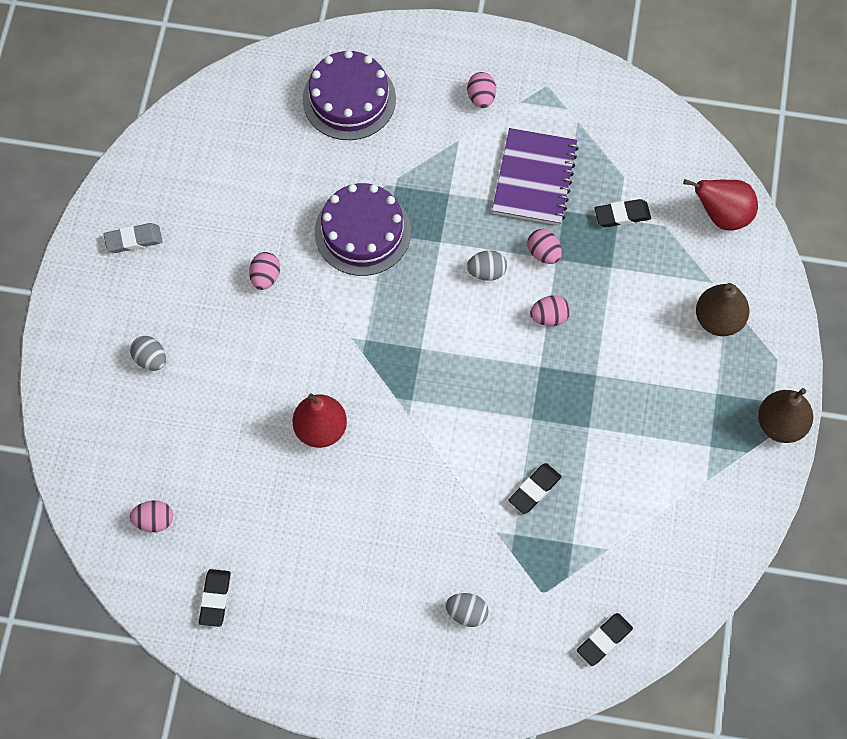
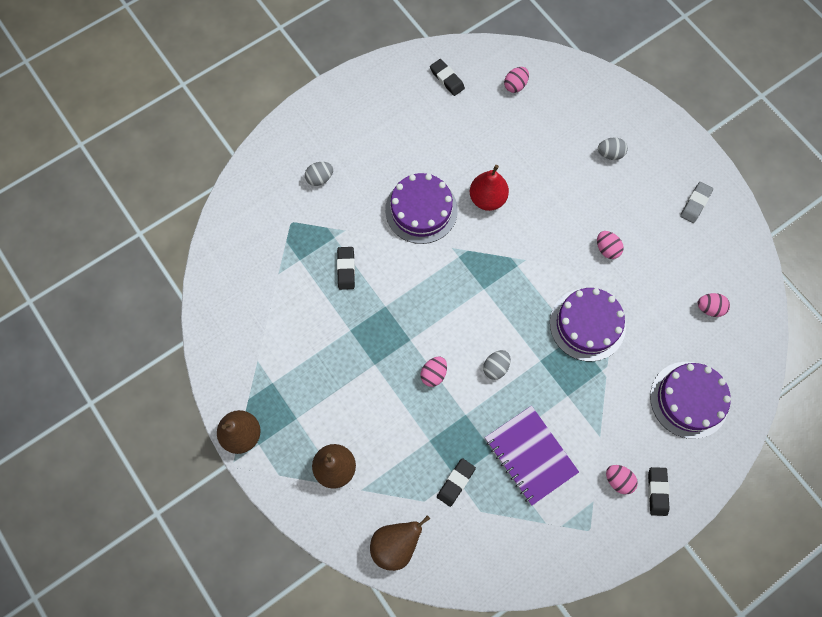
camera: 135 degrees right, 5 degrees up
(398, 480) = (421, 210): none -> purple cake
(544, 253) = (476, 411): pink egg -> pink egg (709, 308)
(604, 640) = (237, 227): black eraser -> black eraser (657, 491)
(722, 215) = (396, 544): red pear -> brown pear

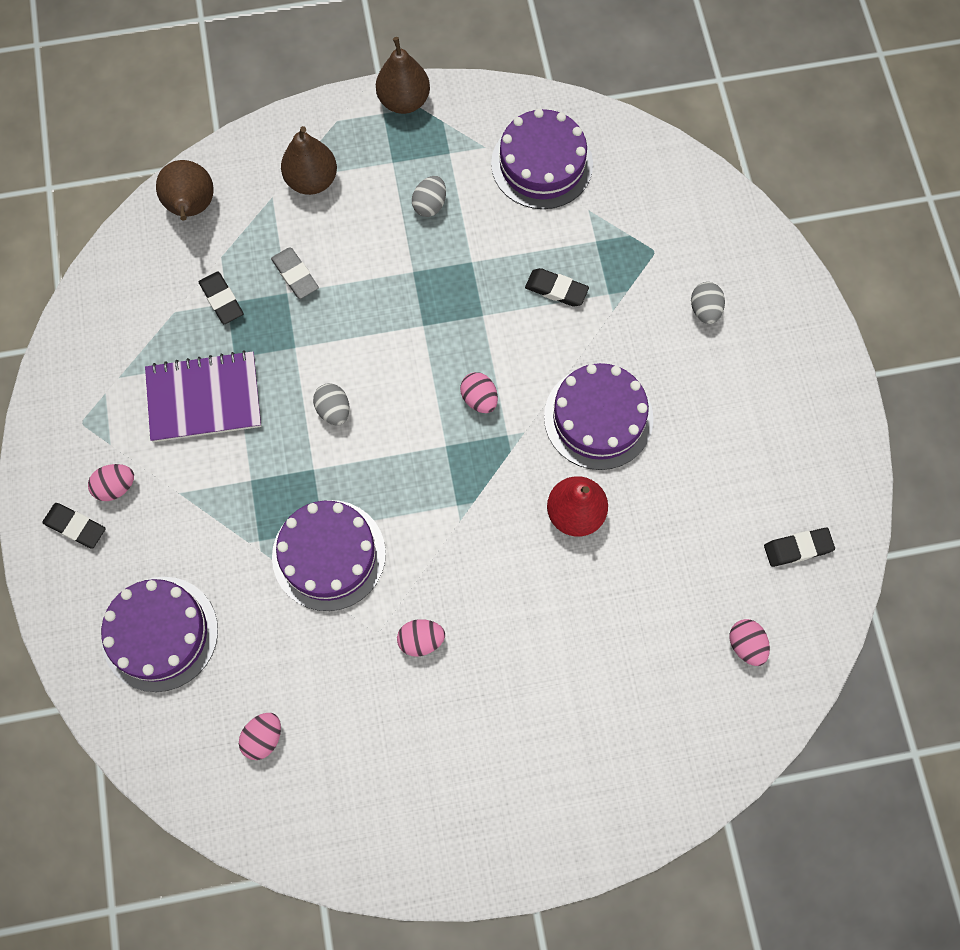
camera: 115 degrees right, 0 degrees up
(255, 317) = (542, 164): none -> purple cake
(433, 374) = (364, 333): pink egg -> pink egg (479, 399)
(610, 154) = (567, 728): grey egg -> grey egg (430, 204)
(695, 203) = (427, 814): grey eraser -> grey eraser (295, 275)

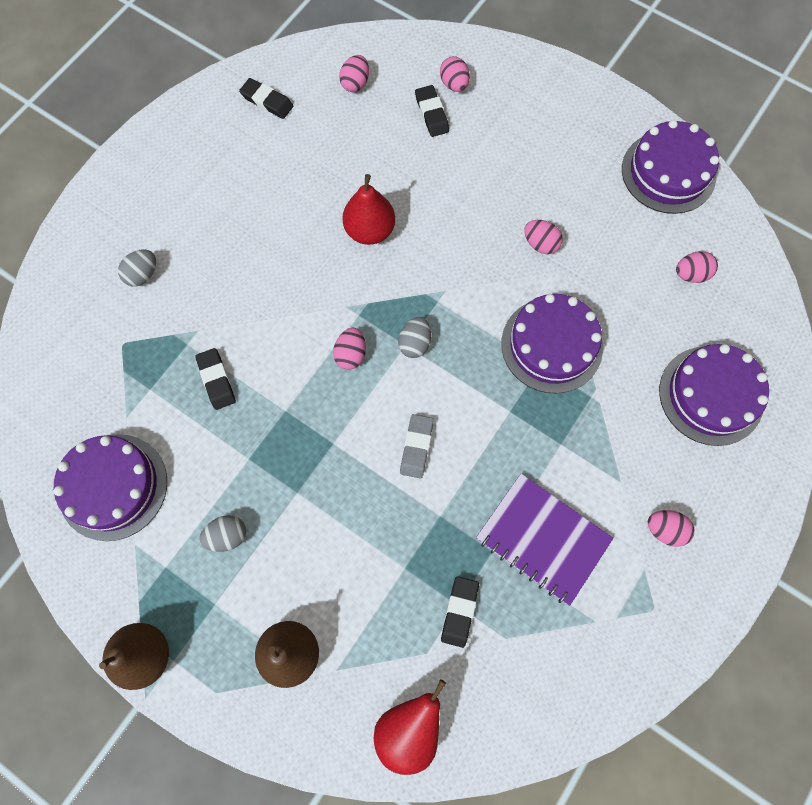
camera: 135 degrees left, 0 degrees up
(75, 526) = (718, 526): black eraser -> black eraser (431, 114)
(192, 207) = (409, 728): brown pear -> red pear
(295, 275) = (384, 577): grey eraser -> grey eraser (416, 447)
(334, 410) = (457, 440): grey egg -> grey egg (415, 343)
(598, 417) = (290, 272): purple cake -> purple cake (668, 172)
(658, 736) = (454, 84): none -> pink egg

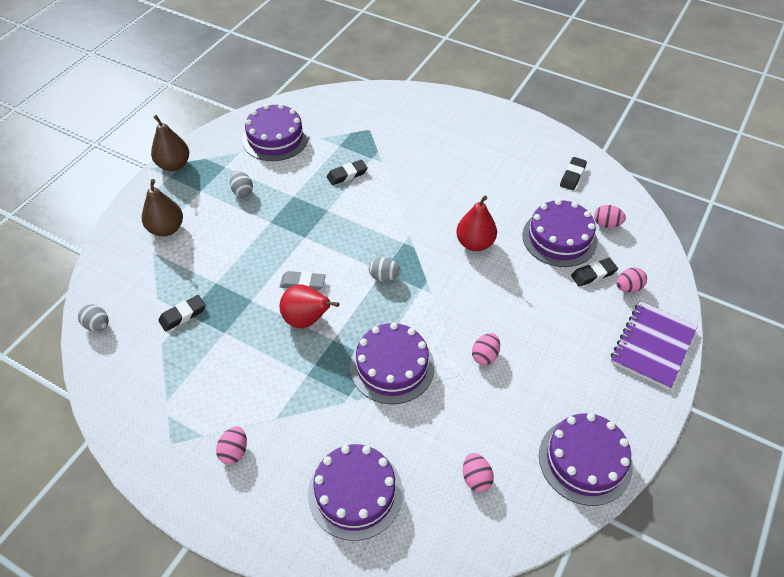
camera: 85 degrees right, 20 degrees down
(143, 275) = (418, 132): grey egg -> grey egg (97, 325)
(351, 354) = (371, 241): pink egg -> none
(372, 137) = (559, 238): none -> purple cake
(409, 728) = (110, 292): red pear -> red pear (307, 320)
(459, 611) = (183, 315): black eraser -> black eraser turned 45 degrees counterclockwise
(542, 539) = (231, 364): purple notebook -> purple notebook (652, 346)

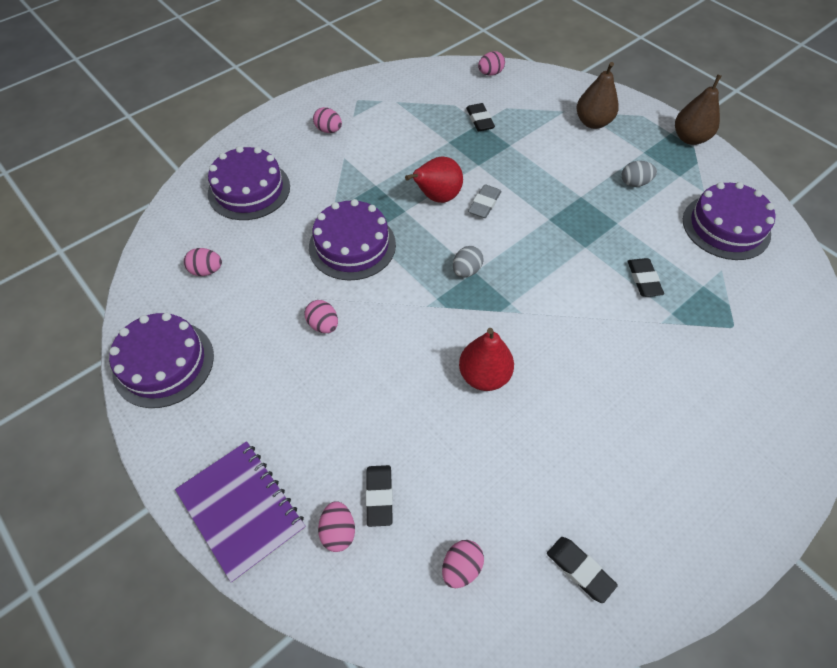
camera: 110 degrees right, 5 degrees up
(97, 325) = (490, 73): grey egg -> pink egg
(559, 238) = (457, 483): purple cake -> none

